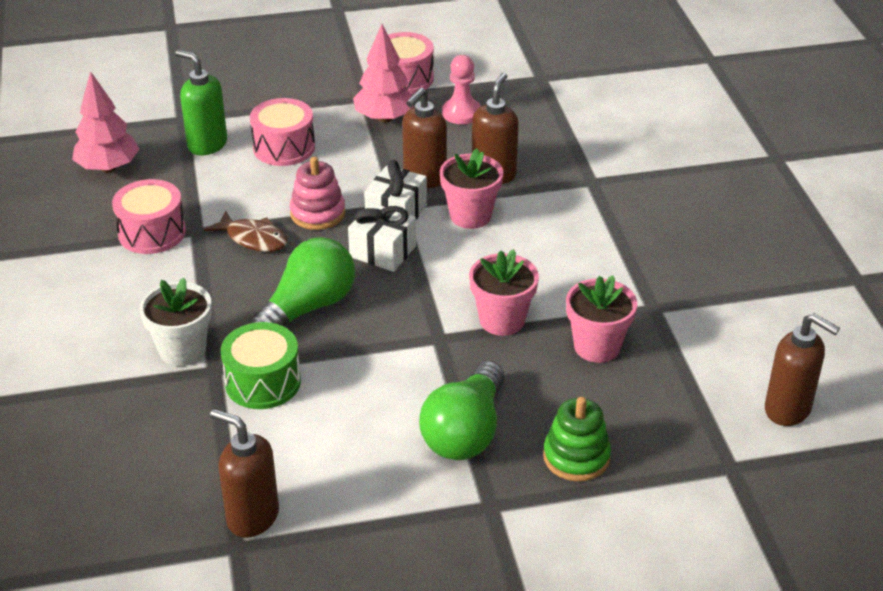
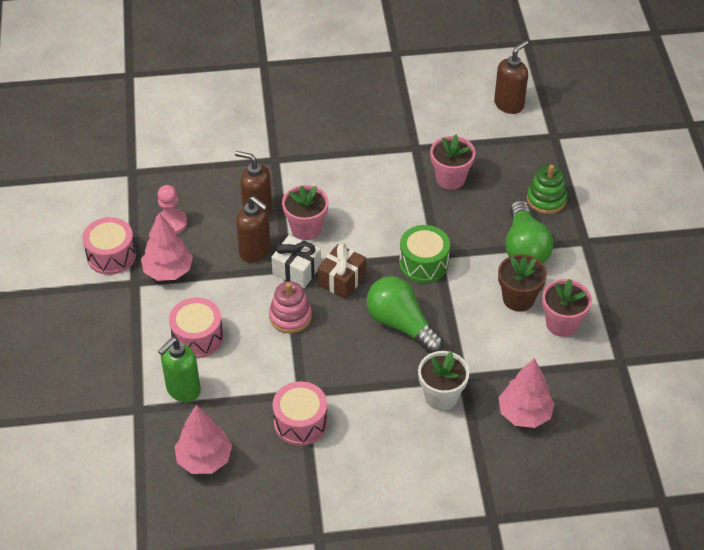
camera: 85 degrees left, 10 degrees up
(145, 433) = (524, 414): none -> pink tree
(252, 517) = (597, 354): brown soap dispenser -> none
(253, 239) = (317, 356): brown fish -> none
(263, 382) = (476, 350): green drum -> green drum (423, 263)
(360, 425) = (518, 299): none -> brown flower pot
(382, 251) = (342, 280): white gift -> brown gift
(465, 431) = (524, 248): green light bulb -> green light bulb turned 60 degrees clockwise
(502, 320) = (422, 221): pink flower pot -> pink flower pot (562, 324)

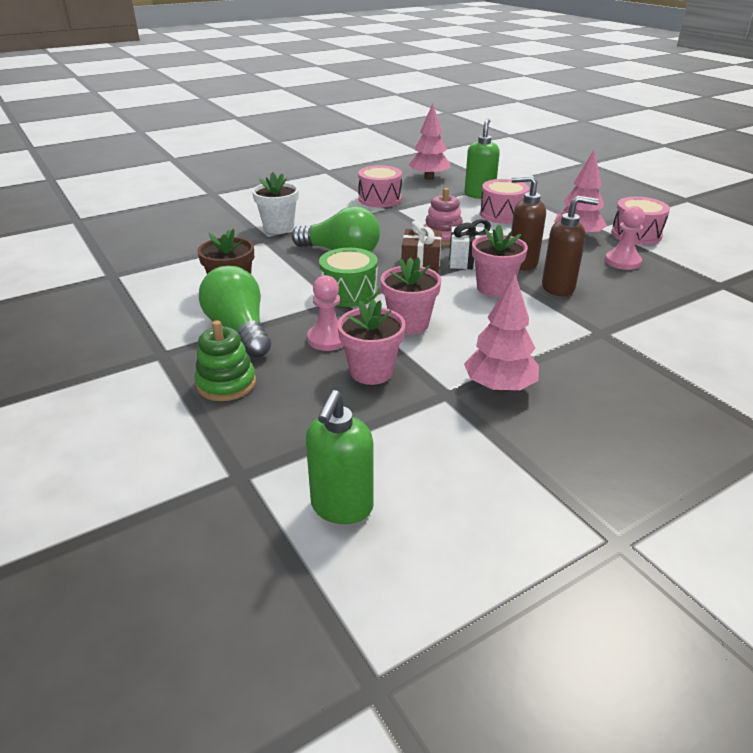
camera: 155 degrees right, 15 degrees down
(464, 217) = (328, 339): none -> pink pawn
(509, 104) = (341, 507): brown soap dispenser -> green soap dispenser
(524, 414) = (202, 233): pink tree -> pink tree (499, 387)
(562, 324) = (178, 285): pink flower pot -> pink flower pot (409, 324)

